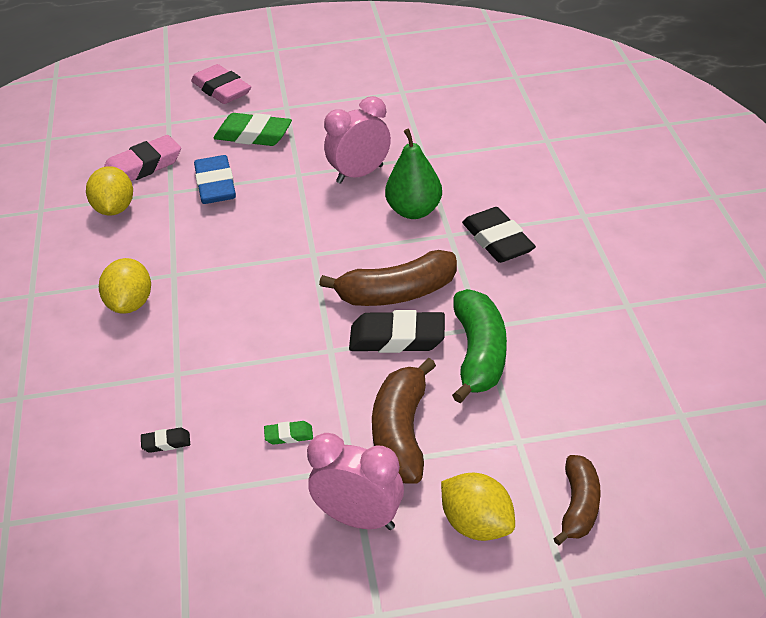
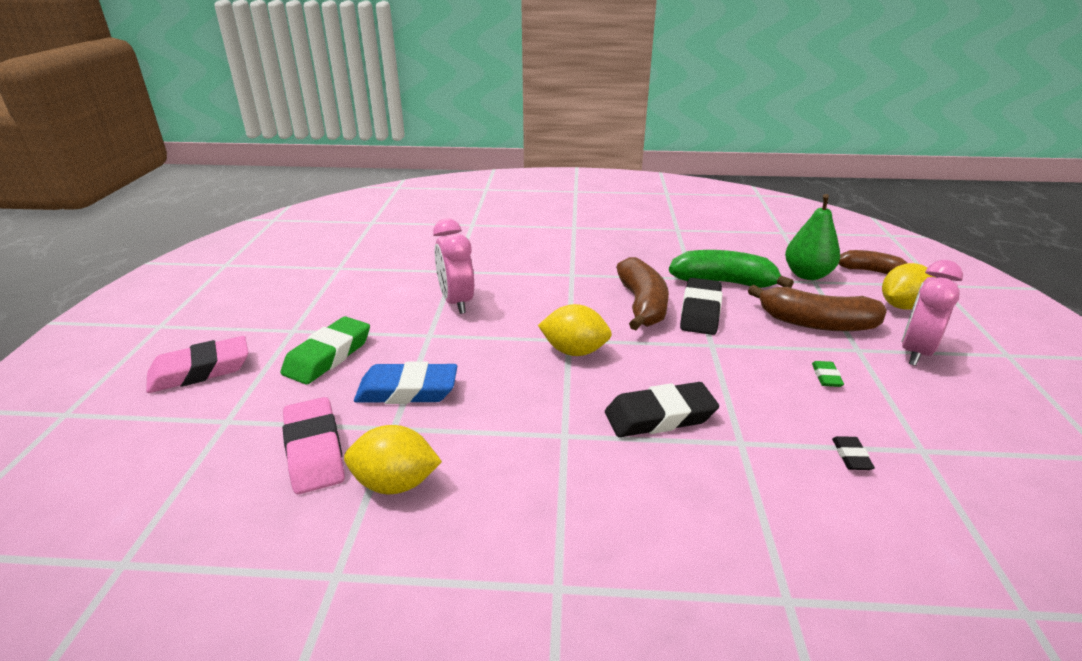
camera: 80 degrees left, 10 degrees down
(130, 304) = (611, 475): yellow lemon -> yellow lemon (574, 351)
(414, 211) = (531, 284): green pear -> green pear (807, 275)
(498, 241) = (590, 258): black eraser -> black eraser (659, 416)

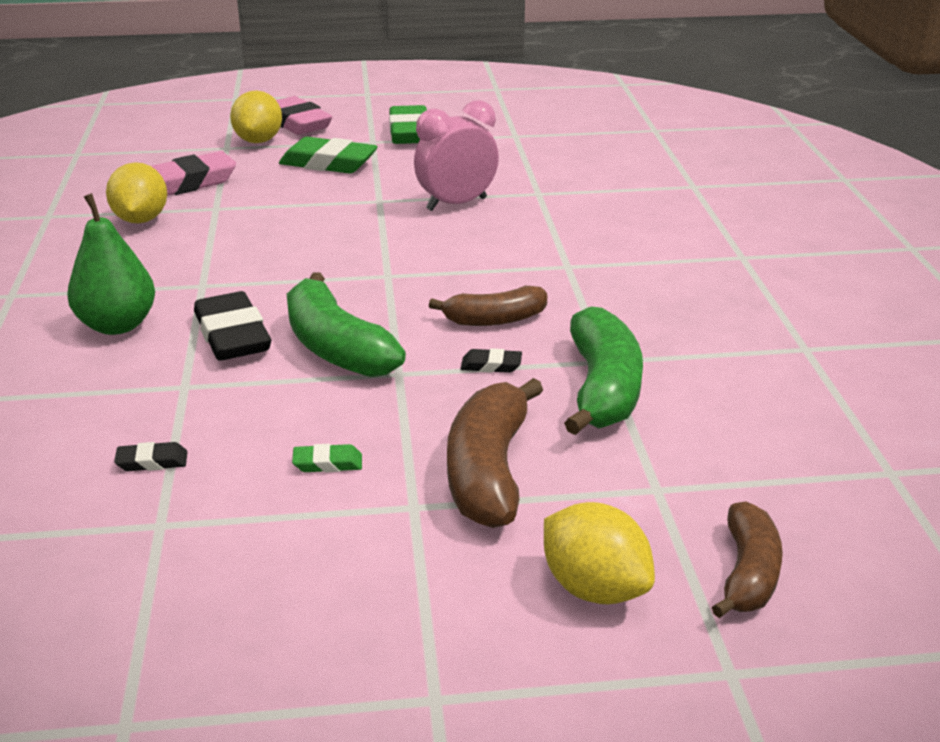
camera: 80 degrees right, 0 degrees up
(289, 310) = (410, 132): none -> green eraser
(407, 390) = (273, 205): blue eraser -> none
(574, 351) = (361, 280): yellow lemon -> yellow lemon (259, 141)
(642, 305) = (494, 320): brown banana -> brown banana, size x0.64
(679, 367) = (336, 347): none -> green banana
(700, 312) = (491, 365): black eraser -> black eraser, size x0.46
(807, 275) = (681, 482): green pear -> green pear (117, 325)
(915, 352) = (418, 570): pink clock -> none

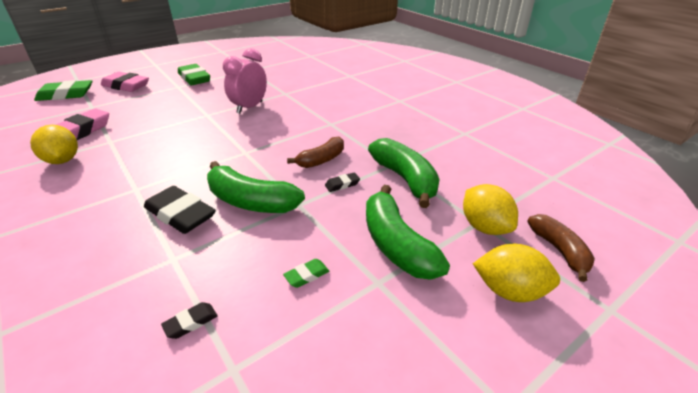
camera: 30 degrees left, 5 degrees up
(117, 325) = (94, 233): green pear -> none
(259, 141) = (109, 99): yellow lemon -> yellow lemon (484, 227)
(328, 163) = (162, 102): green eraser -> green eraser (66, 95)
(489, 471) = (396, 244): brown banana -> green banana

